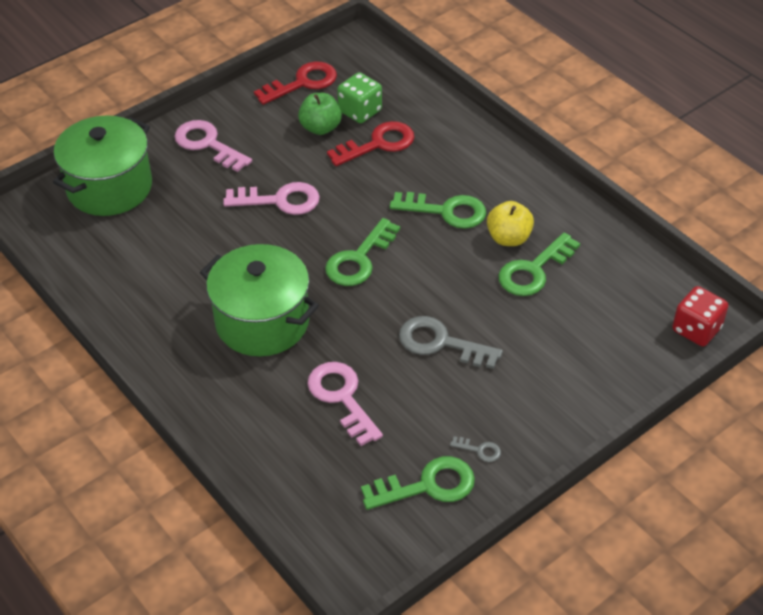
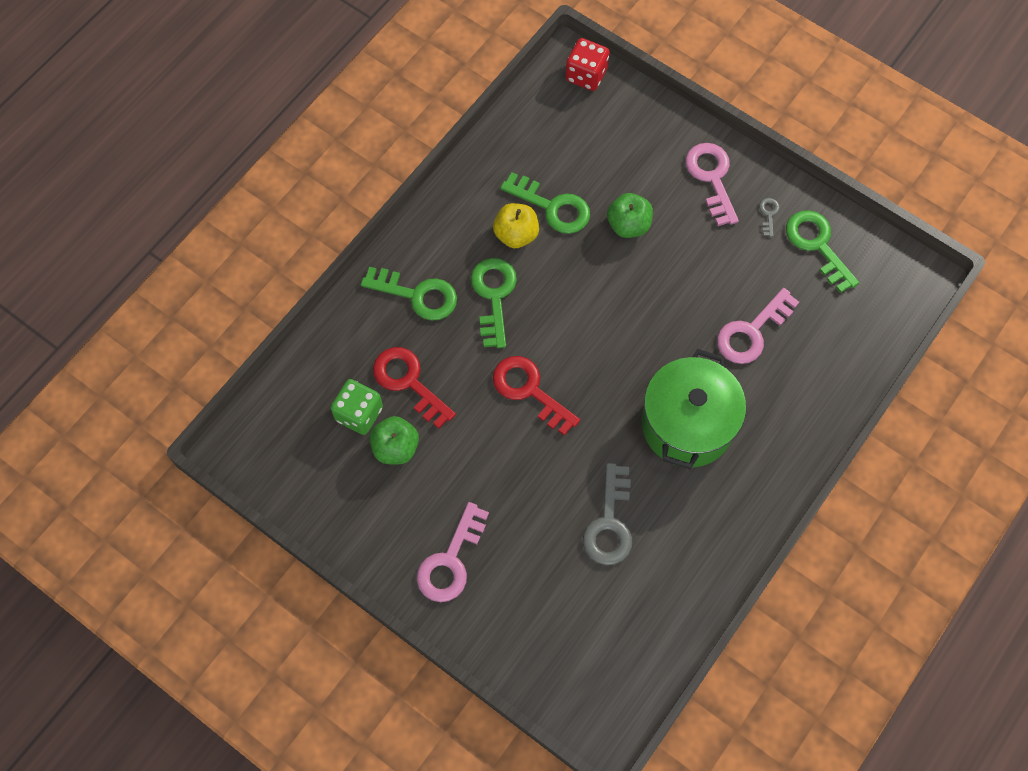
camera: 105 degrees left, 20 degrees up
(109, 187) = (546, 644): green pot -> none
(279, 200) = (519, 457): pink key -> pink key (712, 178)
(302, 83) = (322, 489): red key -> red key (529, 391)
(359, 259) = (581, 359): green key -> green key (417, 295)
(441, 343) = (664, 266): grey key -> grey key (609, 523)
(497, 325) = (628, 225): none -> green apple

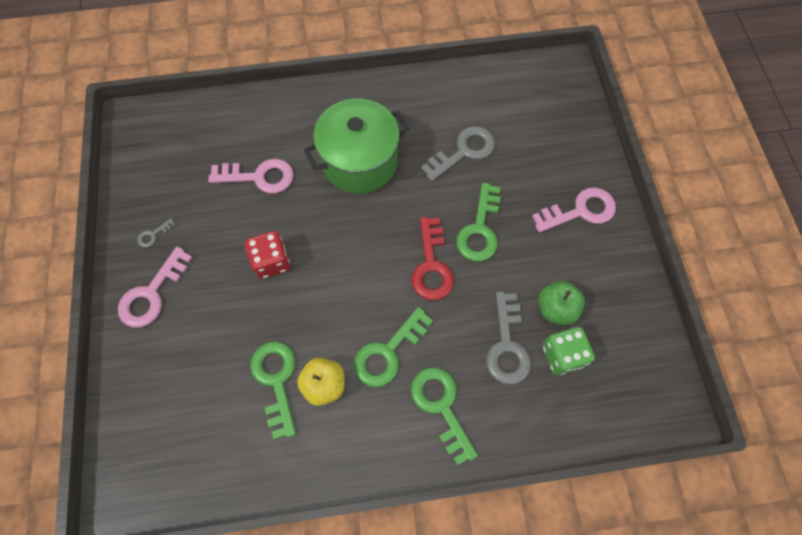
camera: 135 degrees left, 0 degrees up
(409, 382) = (507, 345): red key -> grey key
(586, 75) = (122, 472): red dice -> red dice (271, 261)
(628, 225) = (244, 315): green apple -> none
(817, 245) = (155, 189): green key -> green key (480, 229)

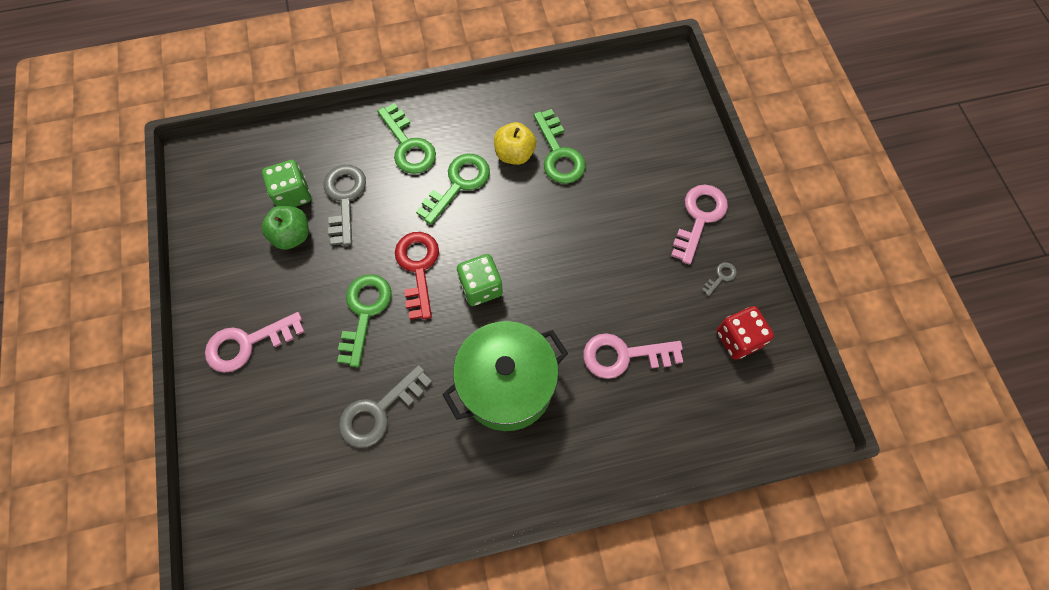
camera: 175 degrees right, 0 degrees up
(271, 261) = (587, 259): red dice -> red dice (738, 339)
(374, 243) = (481, 287): none -> green dice

